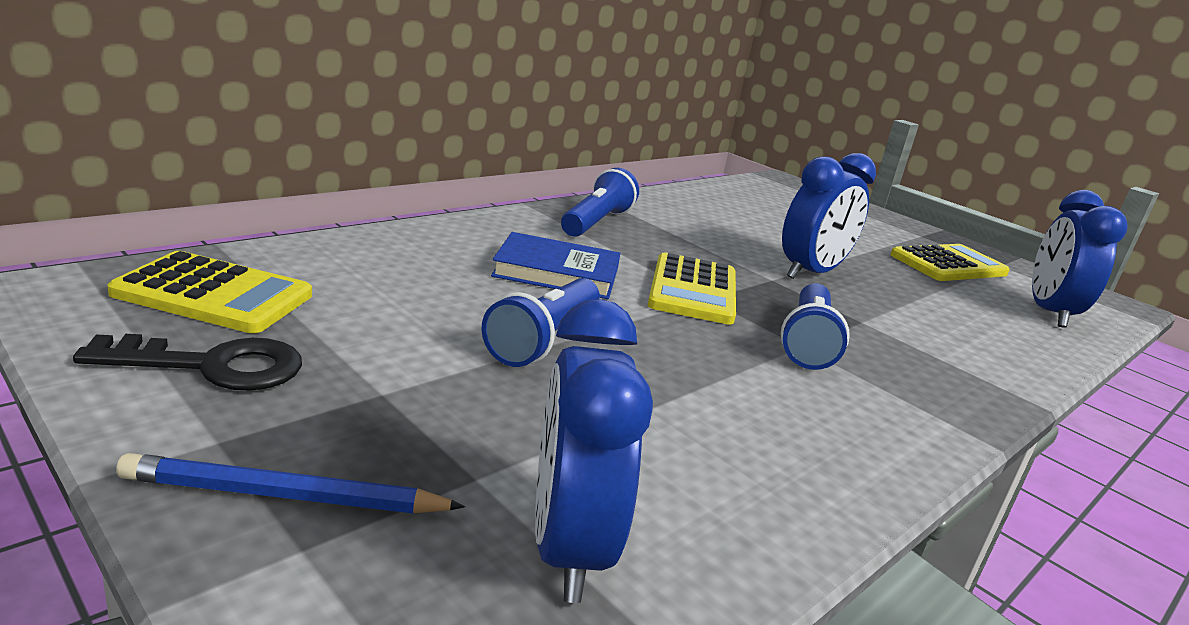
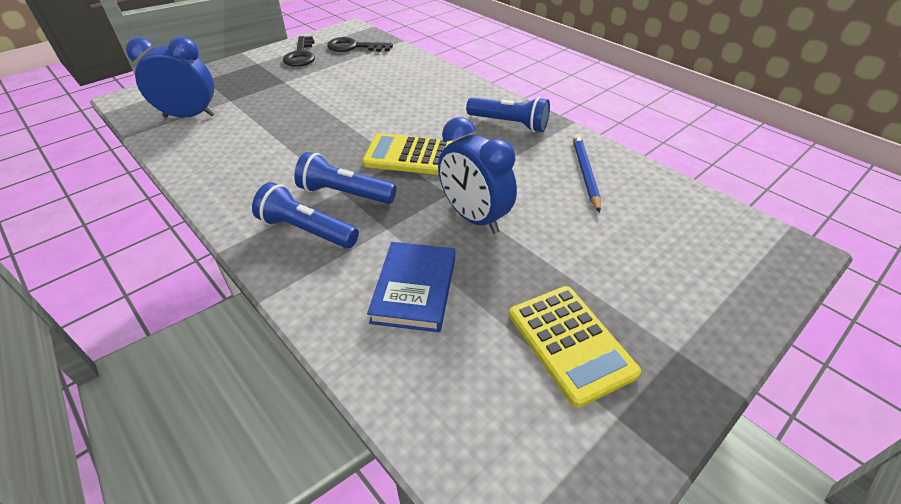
camera: 95 degrees right, 20 degrees up
(214, 294) = (354, 47): yellow calculator -> black key
(285, 496) = (228, 74): blue pencil -> blue pencil (585, 173)
(544, 340) = (331, 109): blue flashlight -> blue flashlight (307, 230)
(556, 272) = (412, 111): blue book -> blue book (414, 289)
(1049, 313) = (460, 401): blue clock -> none

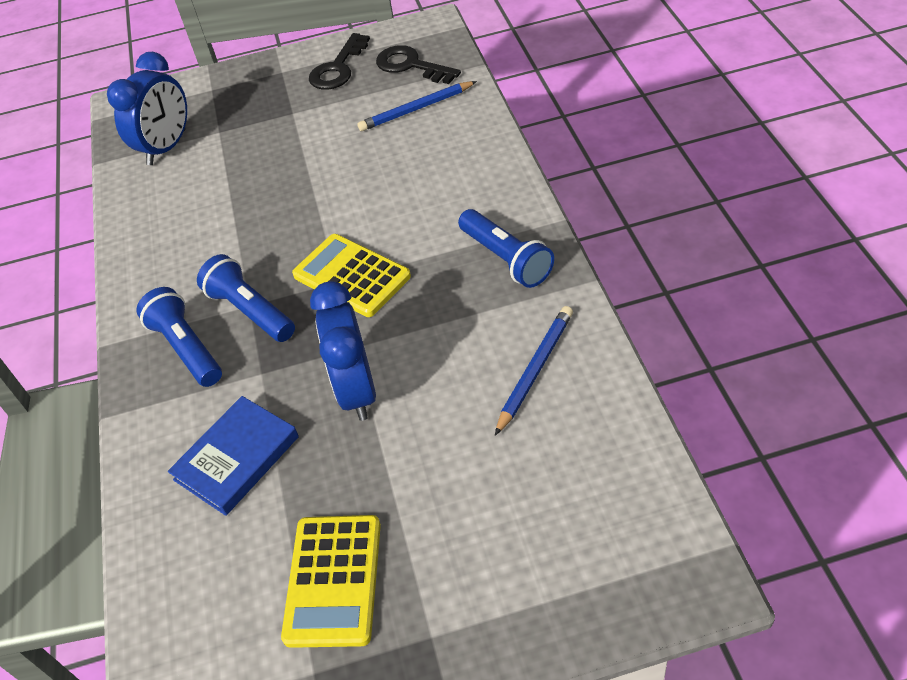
camera: 35 degrees right, 5 degrees up
(189, 116) = (167, 147): blue clock -> blue clock turned 90 degrees clockwise
(377, 66) = (416, 109): none -> blue pencil

